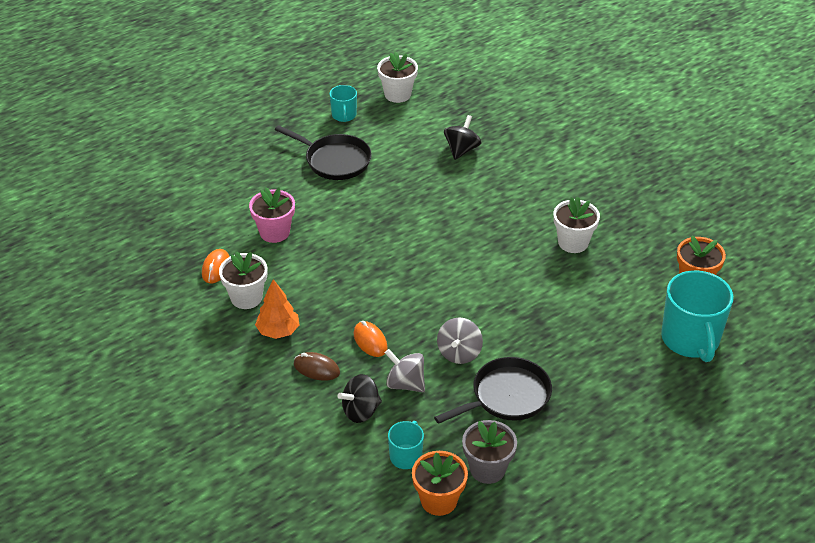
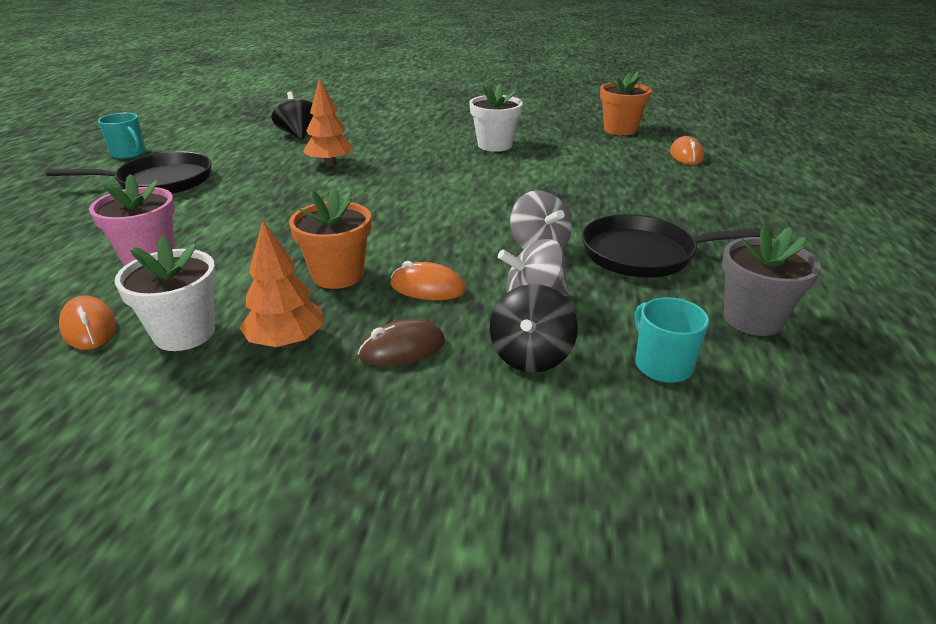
camera: 45 degrees left, 10 degrees down
(397, 94) = (176, 127): white flower pot -> none
(439, 500) = (779, 382): orange flower pot -> orange flower pot (338, 275)
(444, 198) = (330, 163): none -> orange tree
(507, 396) = (644, 254): black pan -> black pan turned 105 degrees counterclockwise
(690, 339) = (686, 155): turquoise mug -> orange mouse

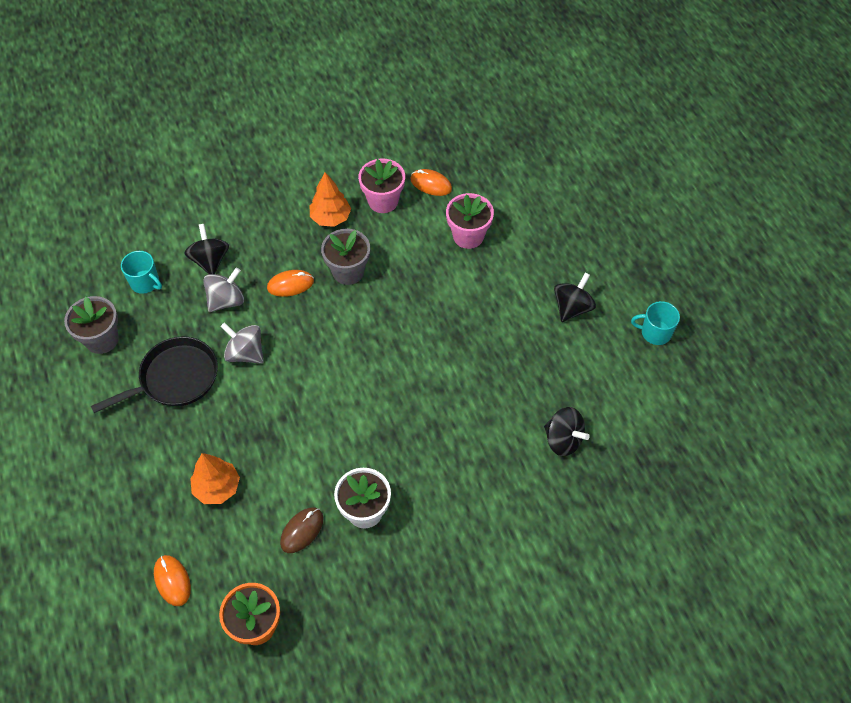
camera: 150 degrees right, 25 degrees up
(160, 181) = (572, 308): black pan -> black spinning top
(184, 333) = (383, 201): white flower pot -> pink flower pot
(330, 163) = (479, 398): orange tree -> orange tree (217, 487)
(338, 275) = (348, 271): orange flower pot -> grey flower pot
(402, 349) = (273, 238): brown mouse -> brown mouse (302, 531)

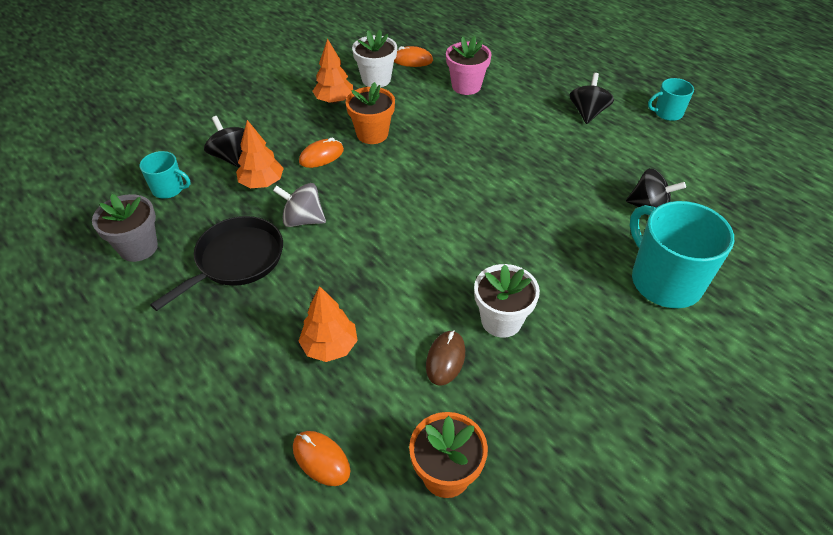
camera: 20 degrees left, 10 degrees down
(226, 300) = (262, 183): grey spinning top -> orange tree
(348, 271) = (372, 134): grey flower pot -> orange flower pot
(383, 201) = (376, 79): pink flower pot -> white flower pot
(528, 521) = (664, 281): none -> turquoise mug

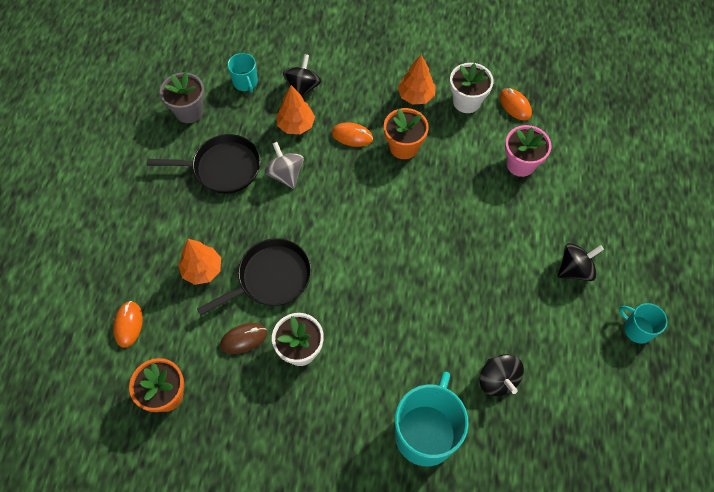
camera: 50 degrees right, 15 degrees up
(400, 296) = (271, 278): none -> black pan

